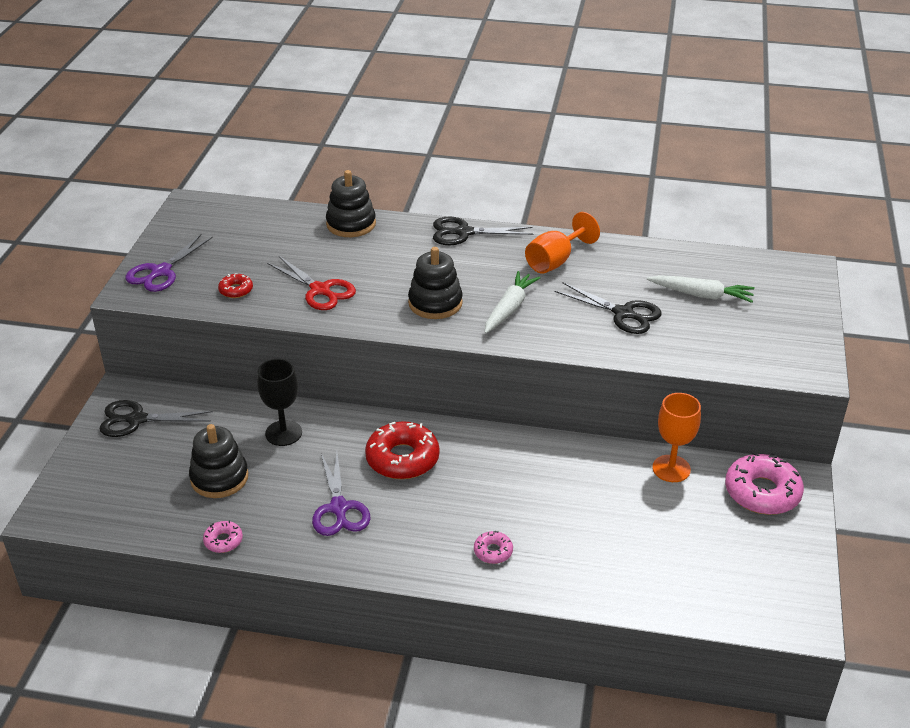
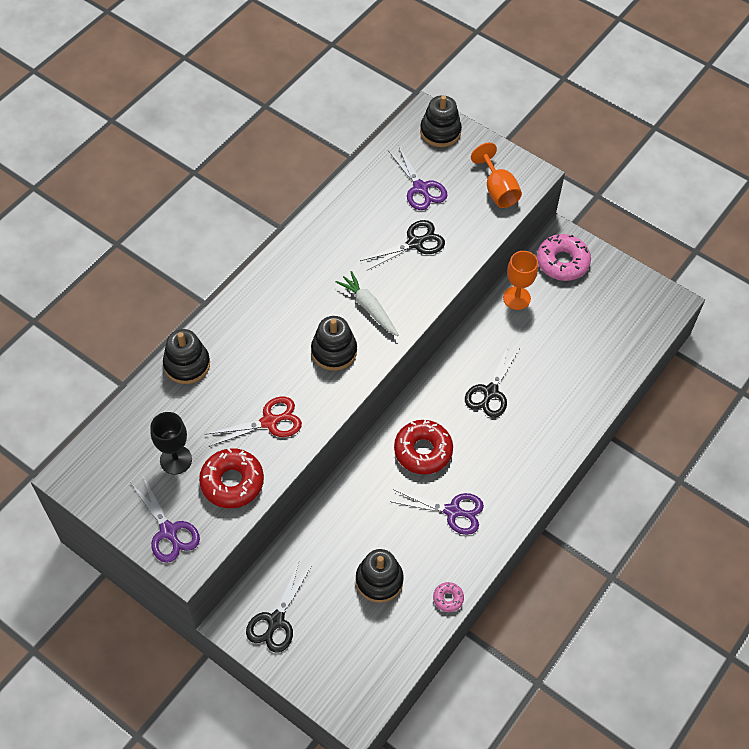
camera: 65 degrees left, 20 degrees up
(236, 290) = (232, 482): red donut -> red donut, size x2.04
(283, 433) = (352, 519): black goblet -> black goblet (176, 460)
(463, 233) = (251, 292): black scissors -> black scissors (490, 392)
(493, 551) = (540, 435): pink donut -> none
(555, 261) = (327, 252): orange goblet -> orange goblet (498, 190)
(701, 295) = (421, 188): white carrot -> purple scissors
(794, 285) = (440, 132): none -> black stacking toy

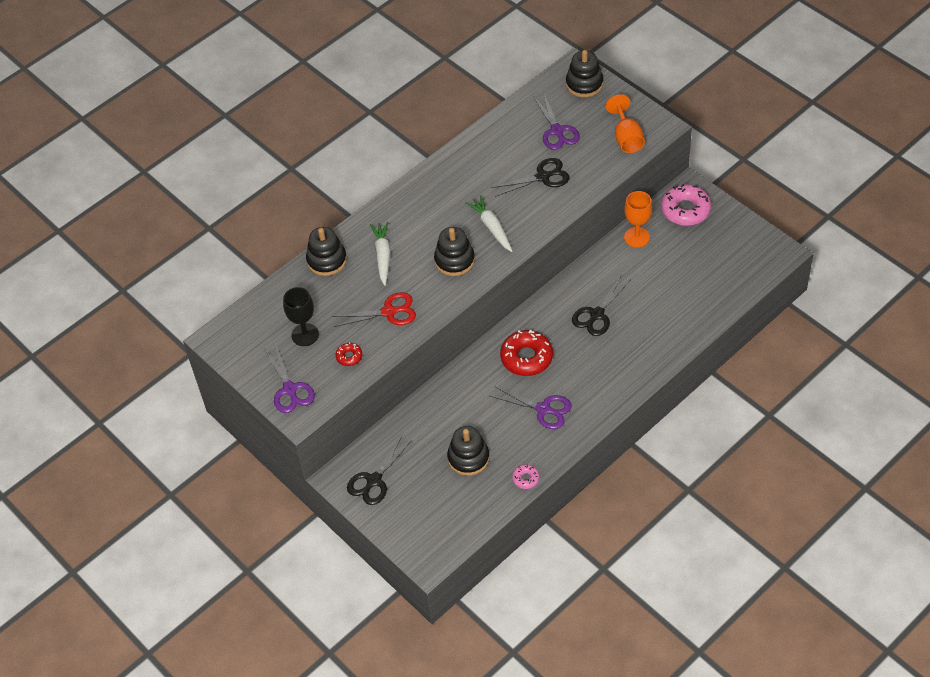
camera: 15 degrees right, 5 degrees down
(232, 482) = (349, 356): red donut -> red donut, size x0.49
(251, 353) = (383, 256): none -> white carrot

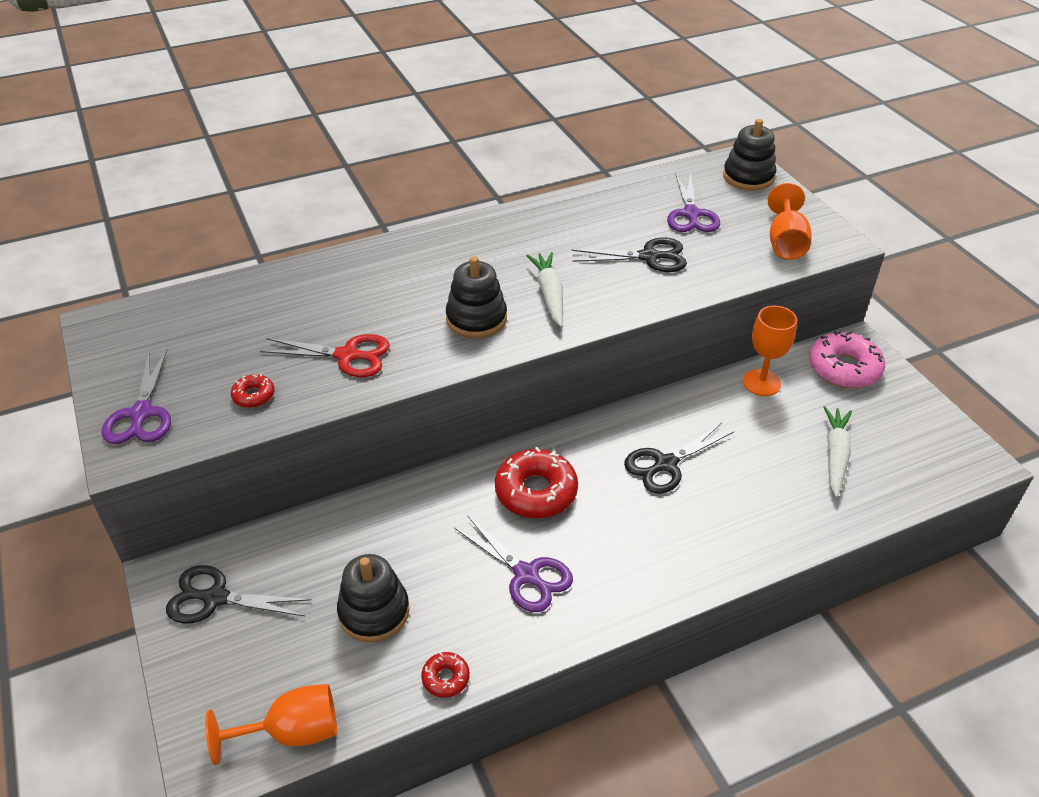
camera: 15 degrees right, 10 degrees down
(305, 335) = (215, 351): black goblet -> none
(327, 260) = (308, 274): black stacking toy -> none
(374, 480) = (215, 598): black scissors -> black scissors turned 45 degrees clockwise
(383, 256) = (383, 288): white carrot -> white carrot (835, 455)
(460, 531) = (292, 732): none -> orange goblet
(526, 479) = (445, 678): pink donut -> red donut

